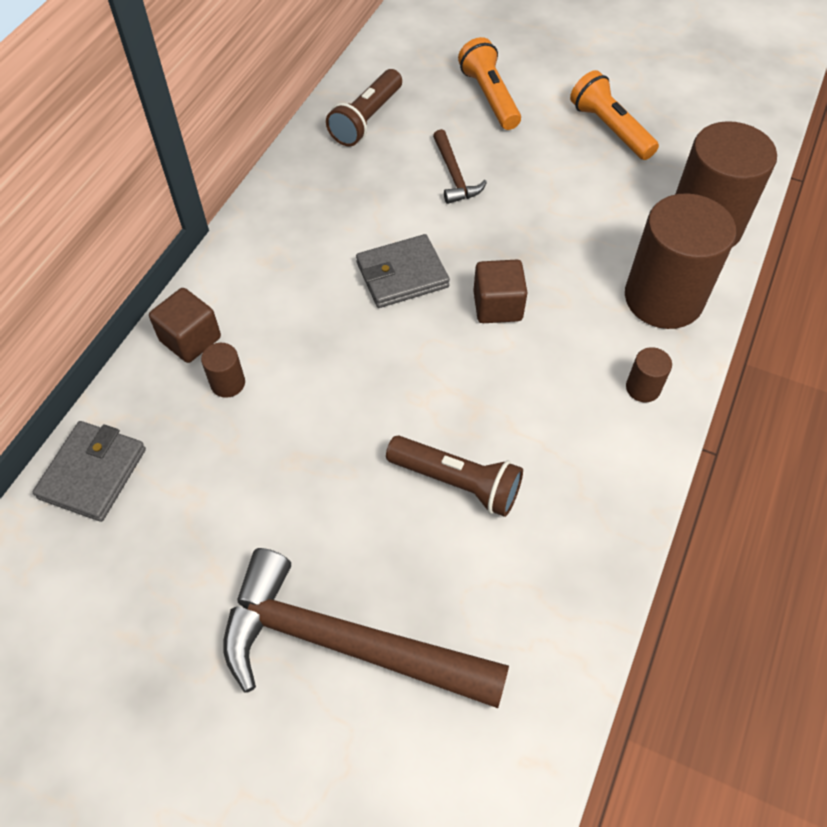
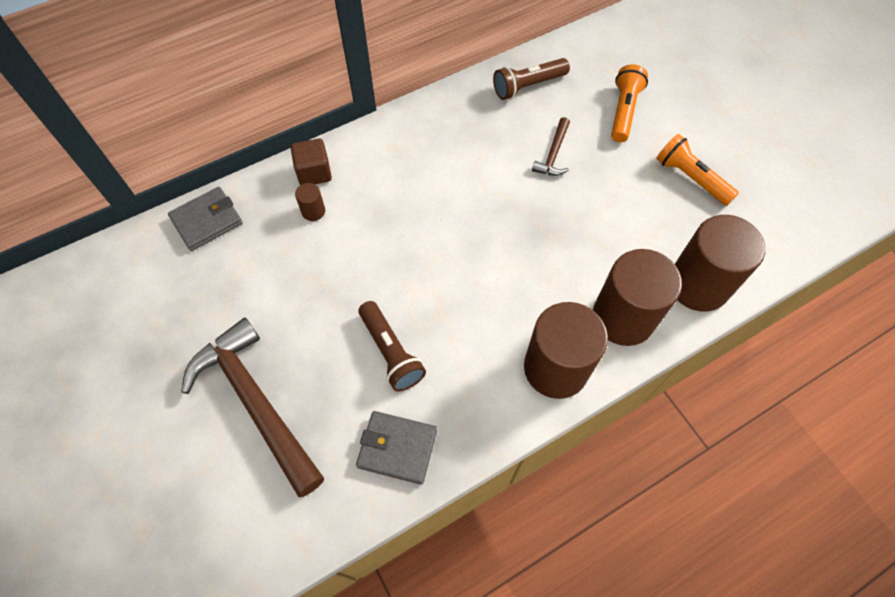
camera: 35 degrees right, 5 degrees up
(402, 275) = (465, 202): grey wallet -> grey wallet (397, 448)
(497, 306) = (508, 257): brown cube -> none
(610, 129) = (690, 178): orange flashlight -> orange flashlight turned 45 degrees counterclockwise
(643, 388) = (556, 368): brown cylinder -> brown cylinder, size x2.42

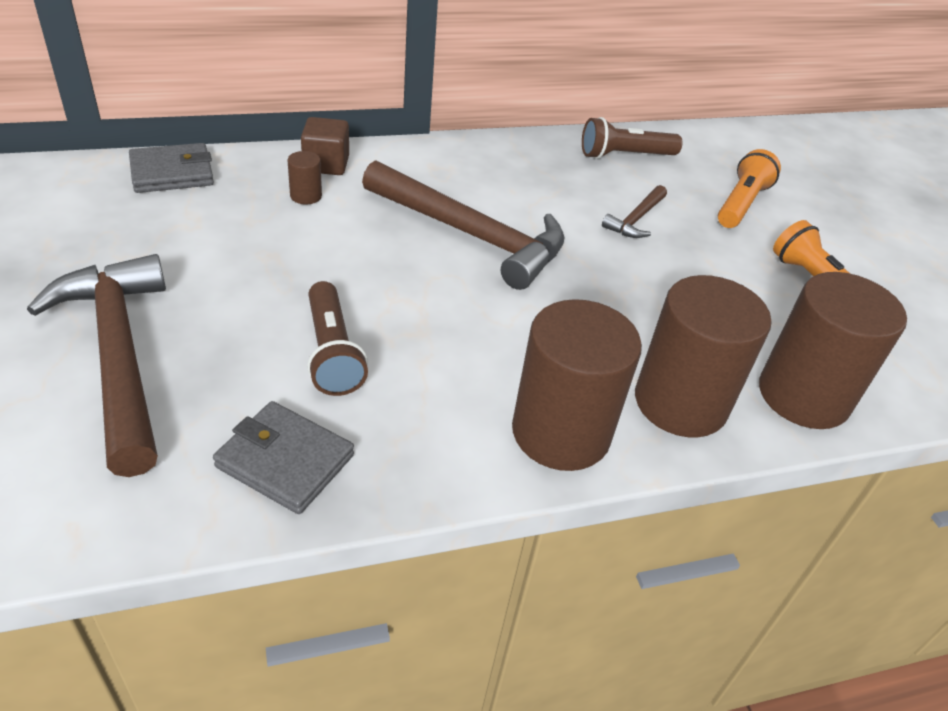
camera: 10 degrees right, 20 degrees down
(444, 210) = (471, 235): none -> brown hammer

